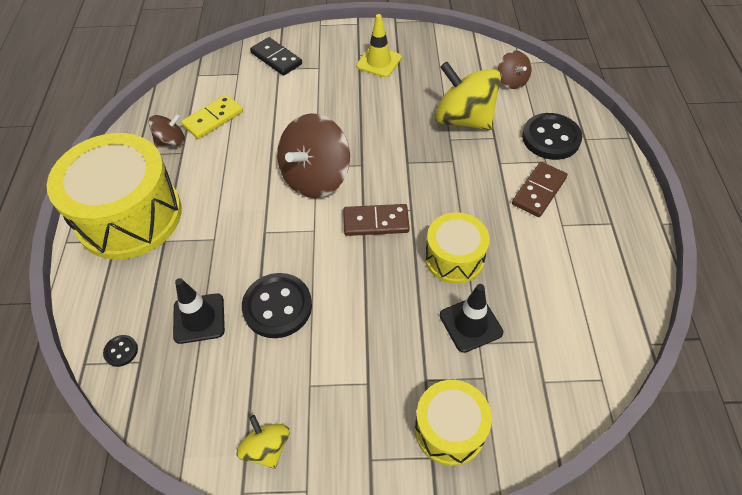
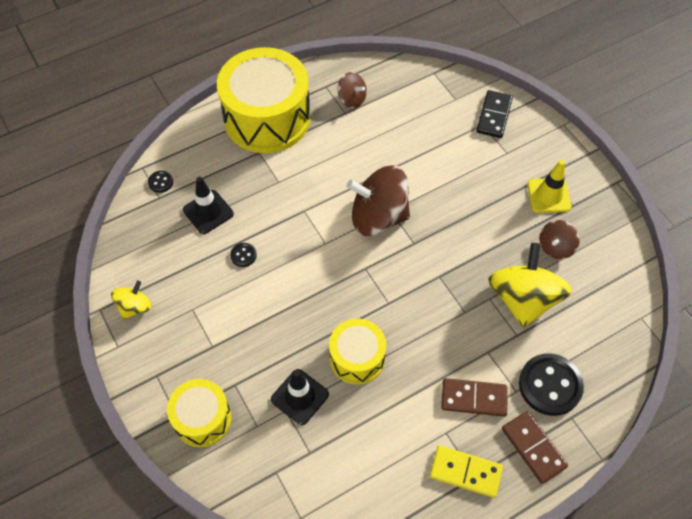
camera: 60 degrees right, 5 degrees up
(213, 119) = (393, 112): yellow domino -> yellow domino (465, 472)
(277, 307) = (243, 255): black button -> black button, size x0.45
(376, 222) = (359, 283): brown domino -> brown domino (533, 447)
(512, 81) = (606, 320): brown spinning top -> brown spinning top (555, 247)

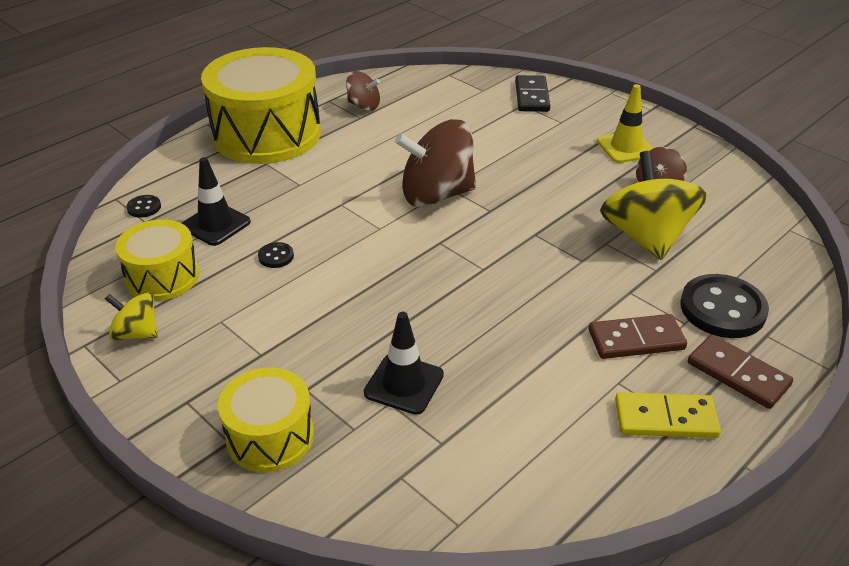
camera: 15 degrees left, 20 degrees down
(135, 307) = (136, 333): yellow spinning top -> yellow spinning top turned 90 degrees counterclockwise
(357, 358) = (466, 329): yellow drum -> yellow drum (162, 277)

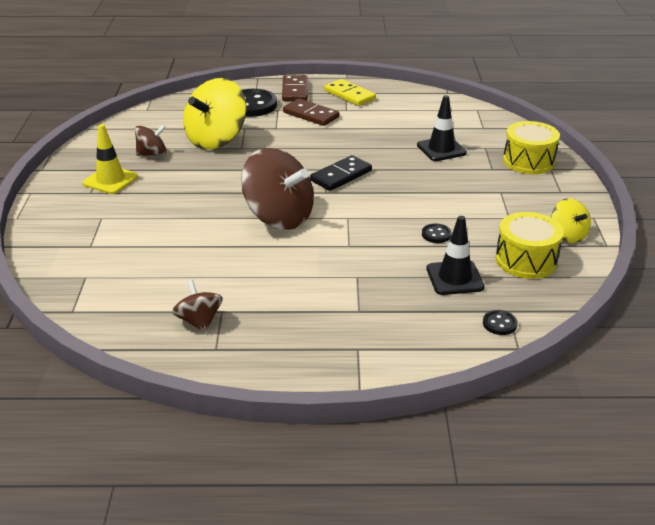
camera: 135 degrees left, 5 degrees down
(266, 134) = (321, 341): yellow drum -> none
(532, 96) = (69, 248): black domino -> black domino (341, 176)

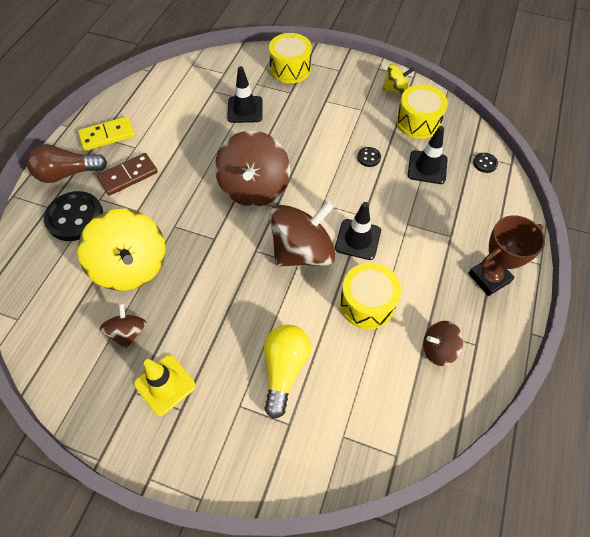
camera: 70 degrees left, 25 degrees up
(143, 233) = (284, 369): none -> yellow light bulb
(235, 266) = (367, 303): none -> yellow drum
(295, 90) = (67, 173): brown domino -> brown light bulb
(313, 348) = (489, 278): none -> brown trophy
(314, 247) = (358, 239): none -> black traffic cone
(341, 176) = (254, 188): black domino -> brown spinning top

